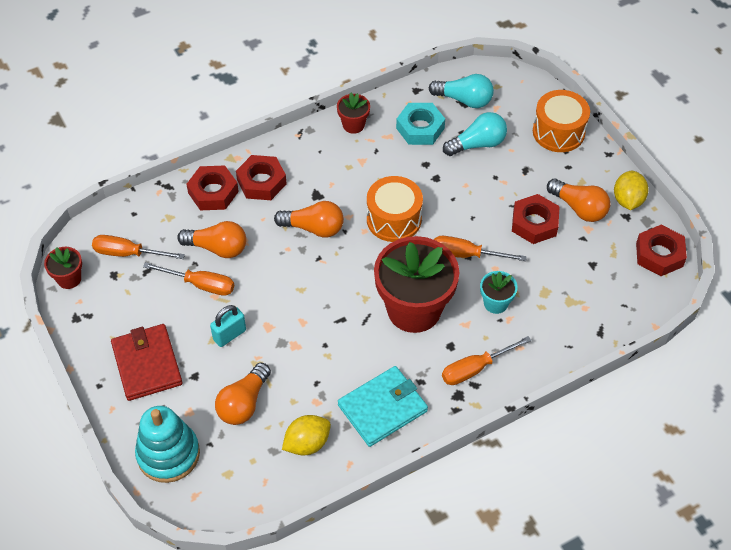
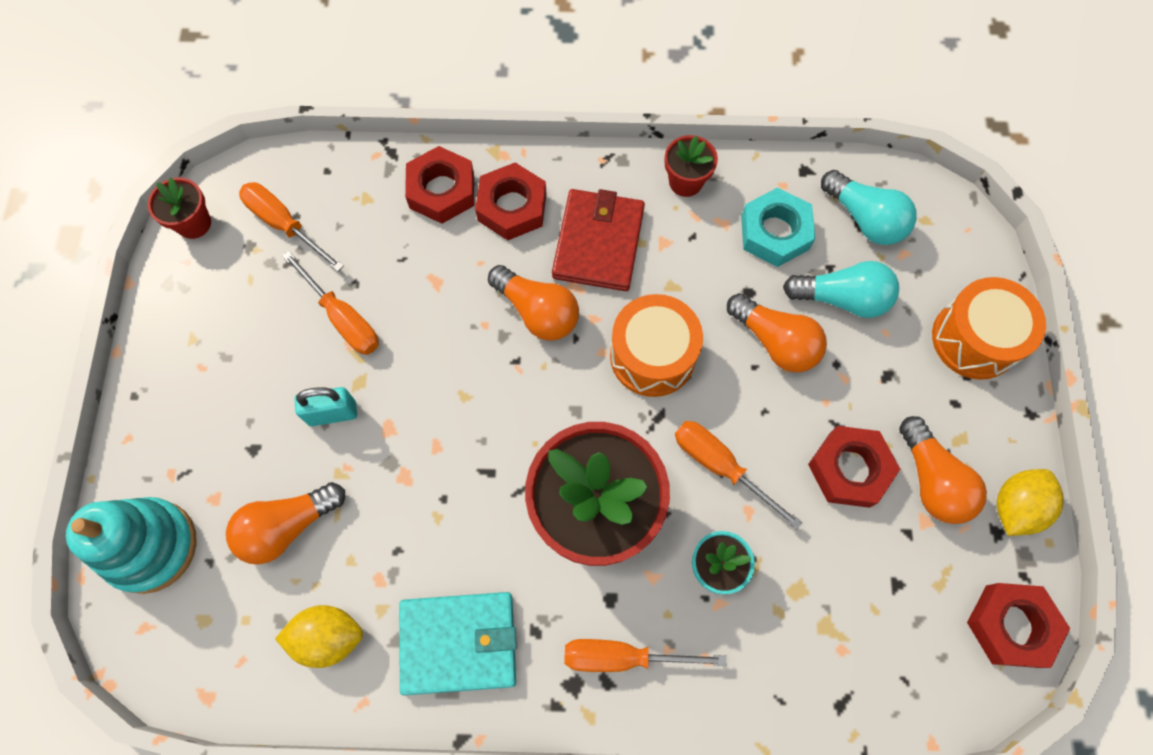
camera: 30 degrees right, 15 degrees up
(147, 364) = (208, 398): red wallet -> red wallet (598, 242)
(217, 248) = (397, 276): orange light bulb -> orange light bulb (775, 342)

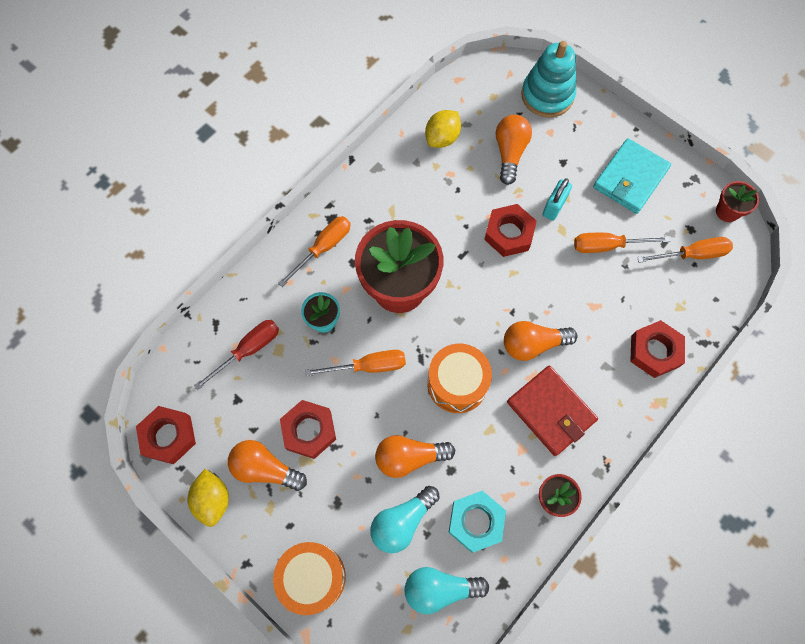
camera: 130 degrees right, 0 degrees up
(459, 643) = (392, 186): turquoise wallet -> turquoise wallet (630, 178)
(512, 207) = (613, 382): red nut -> red nut (509, 233)
(832, 628) = (248, 350): none -> red screwdriver

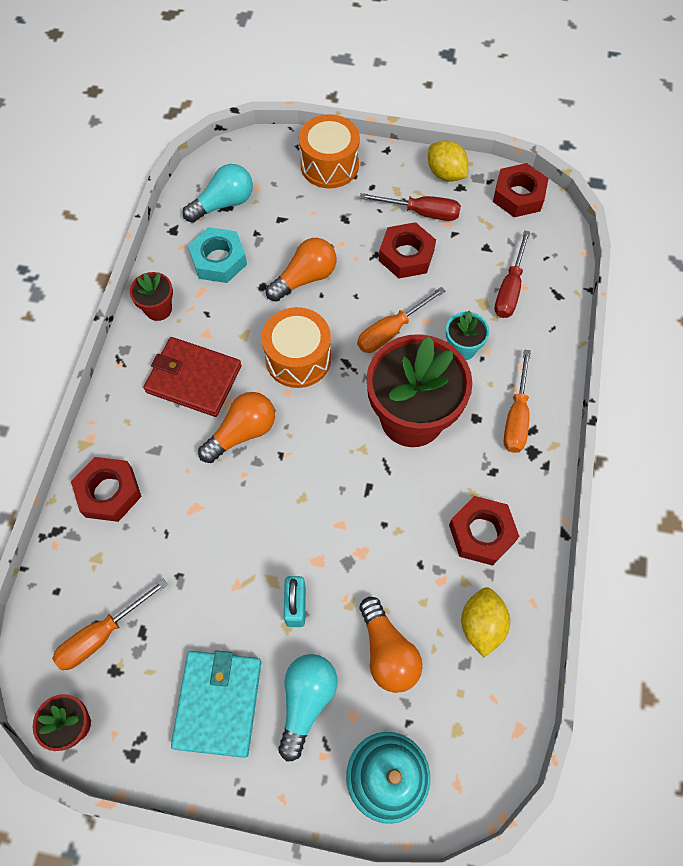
camera: 150 degrees right, 5 degrees down
(265, 468) = (421, 212): orange light bulb -> red screwdriver
(402, 522) = (282, 231): turquoise light bulb -> turquoise light bulb (306, 701)
(509, 233) = (331, 541): red nut -> red nut (481, 533)
(607, 246) = (209, 589): orange screwdriver -> none

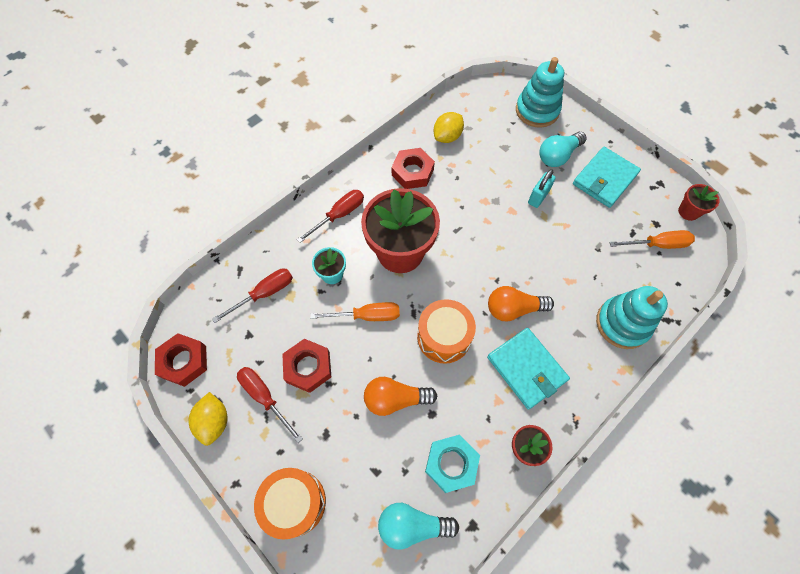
camera: 145 degrees left, 0 degrees up
(109, 492) = (622, 324): red nut -> turquoise stacking toy
(194, 379) = (526, 369): red wallet -> turquoise wallet
(387, 652) = (503, 152): orange light bulb -> none
(516, 416) = (339, 215): orange screwdriver -> red screwdriver

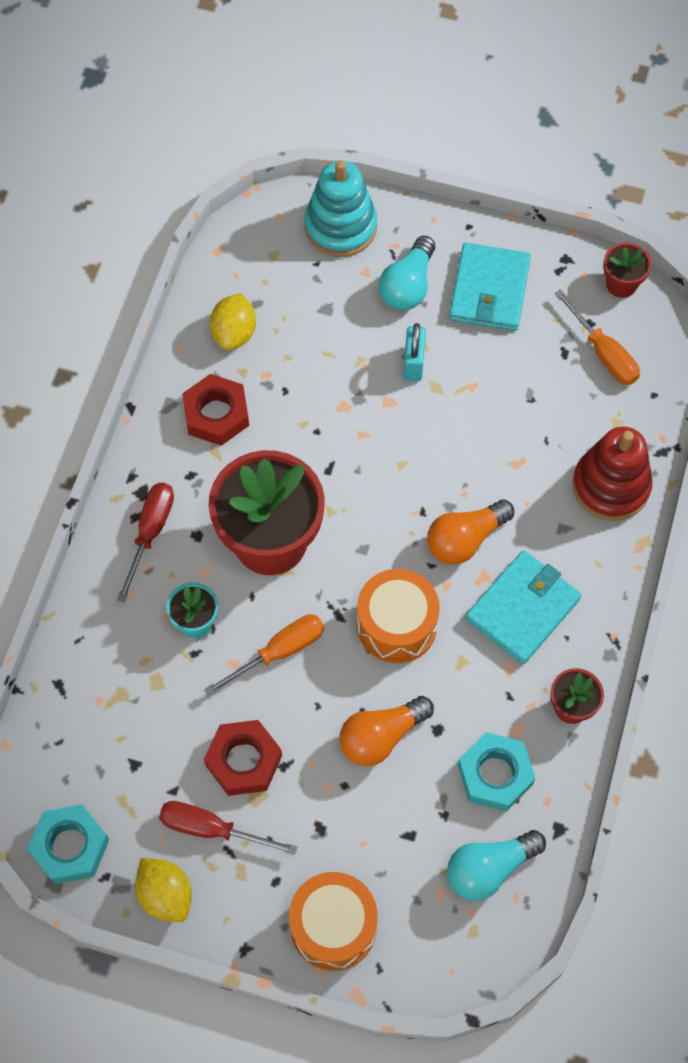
camera: 30 degrees left, 0 degrees up
(184, 361) = (70, 847): red nut -> turquoise nut
(264, 293) = (118, 699): red screwdriver -> none
(526, 369) = (523, 609): turquoise wallet -> turquoise wallet turned 75 degrees counterclockwise
(622, 324) = (610, 486): turquoise stacking toy -> red stacking toy
(657, 244) = (603, 353): orange screwdriver -> orange screwdriver turned 90 degrees clockwise

